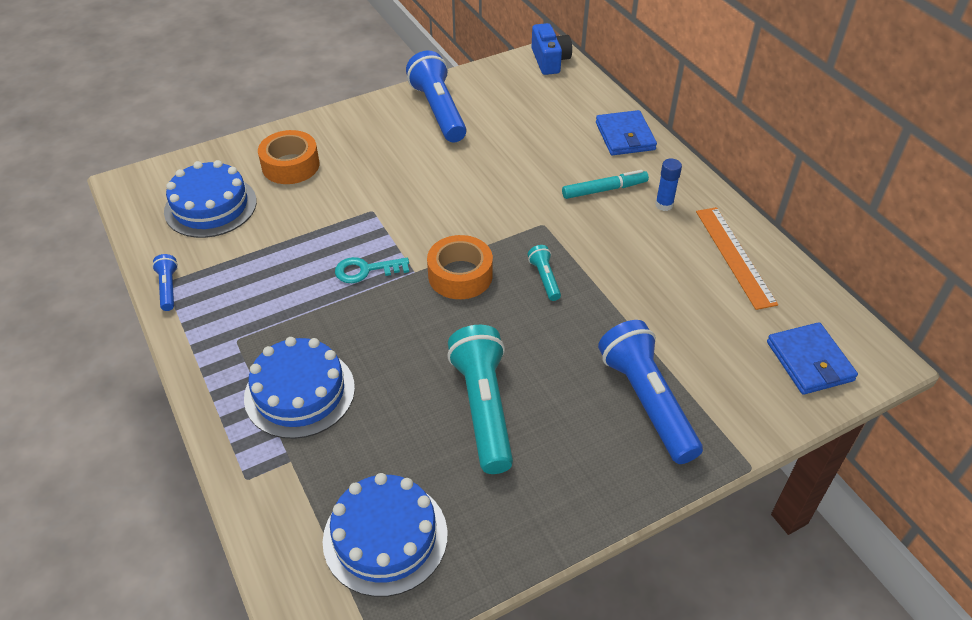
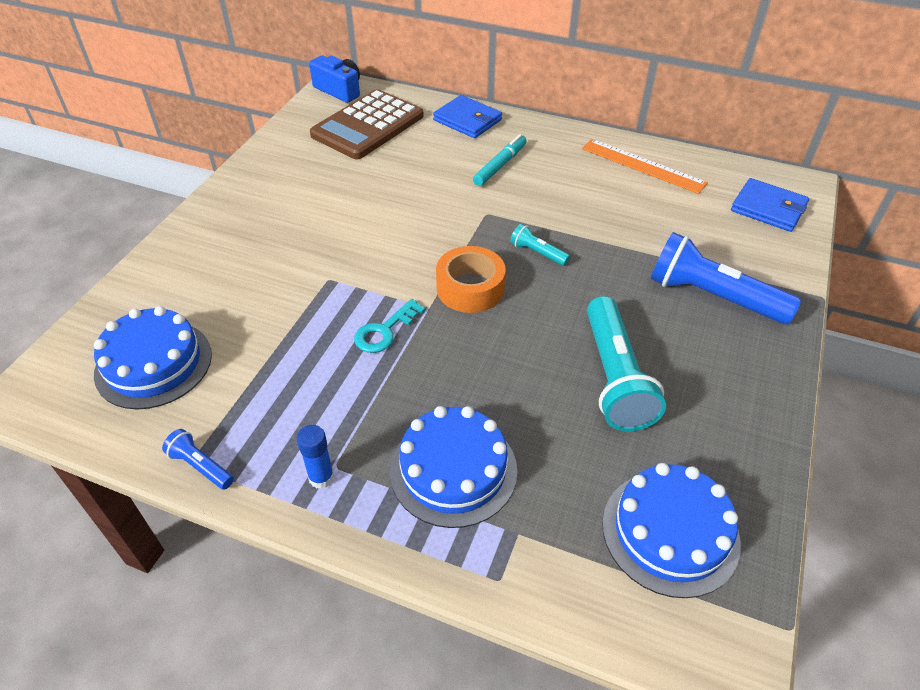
camera: 40 degrees left, 0 degrees up
(290, 165) = (198, 282): orange tape -> none
(438, 111) = (289, 169): blue flashlight -> none
(483, 408) = (614, 377): turquoise flashlight -> turquoise flashlight turned 135 degrees counterclockwise
(537, 102) = (368, 126): none -> brown calculator
(664, 205) = (555, 155): blue glue stick -> blue glue stick (321, 477)

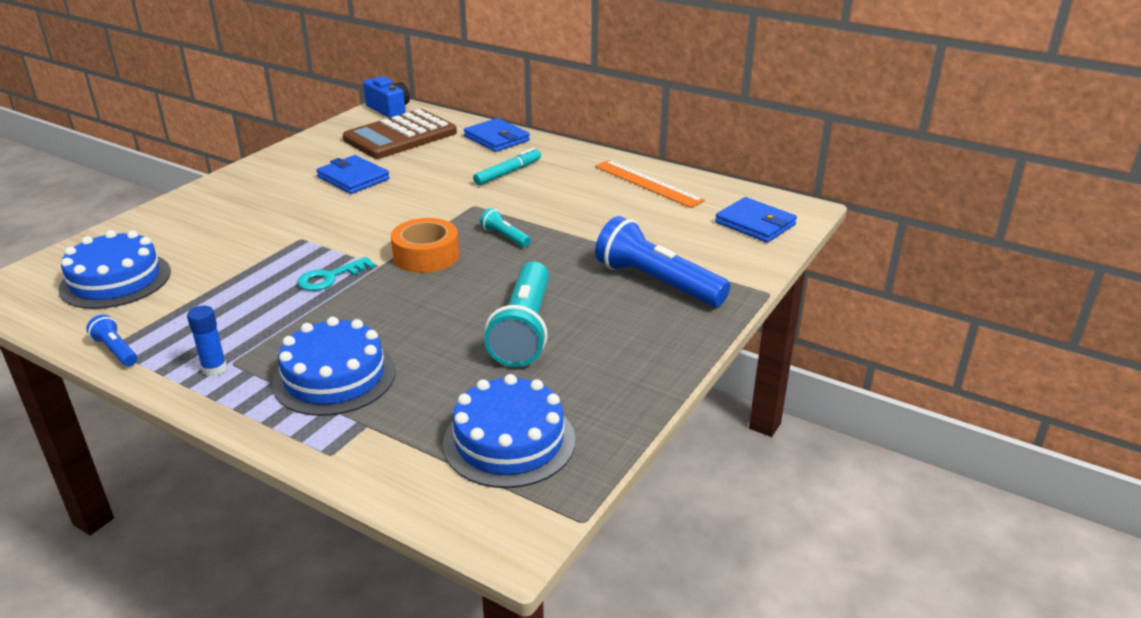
camera: 10 degrees right, 15 degrees down
(345, 189) = (353, 178): none -> blue wallet

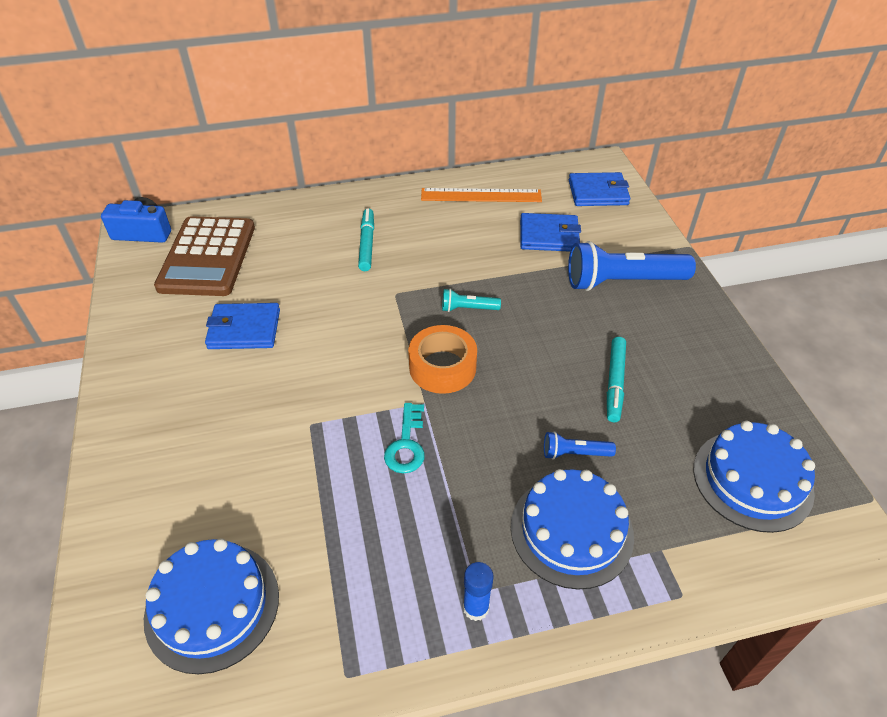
camera: 45 degrees left, 15 degrees up
(116, 350) = (359, 672): blue flashlight -> blue flashlight (574, 453)
(496, 138) = (299, 213): blue wallet -> blue wallet (549, 236)
(524, 330) = (615, 383): turquoise flashlight -> turquoise marker

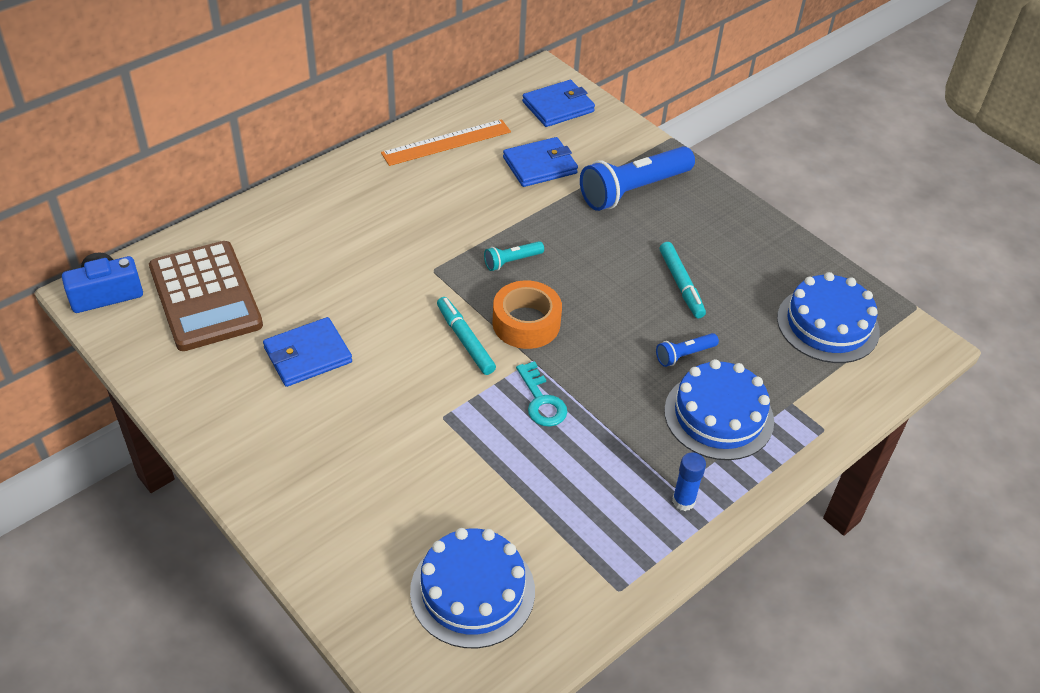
camera: 30 degrees left, 0 degrees up
(367, 244) = (367, 229): turquoise marker -> turquoise marker (465, 340)

